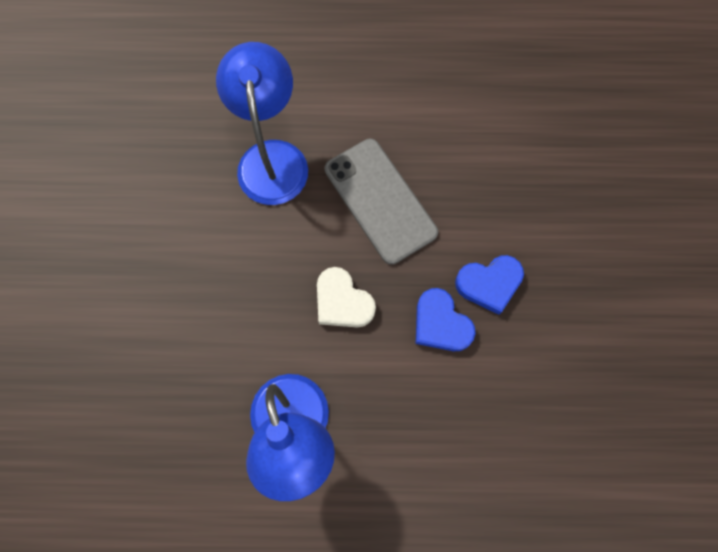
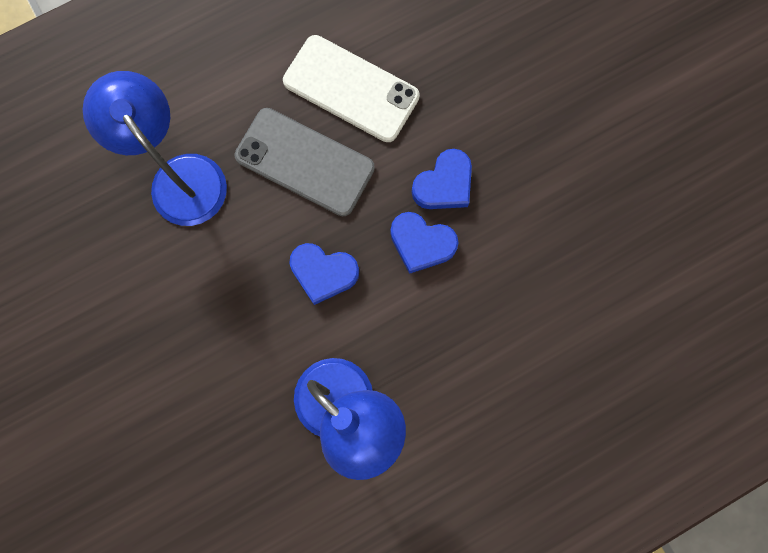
camera: 30 degrees left, 5 degrees up
(342, 302) = (323, 273): white heart -> blue heart
(454, 161) = (351, 89): none -> white phone

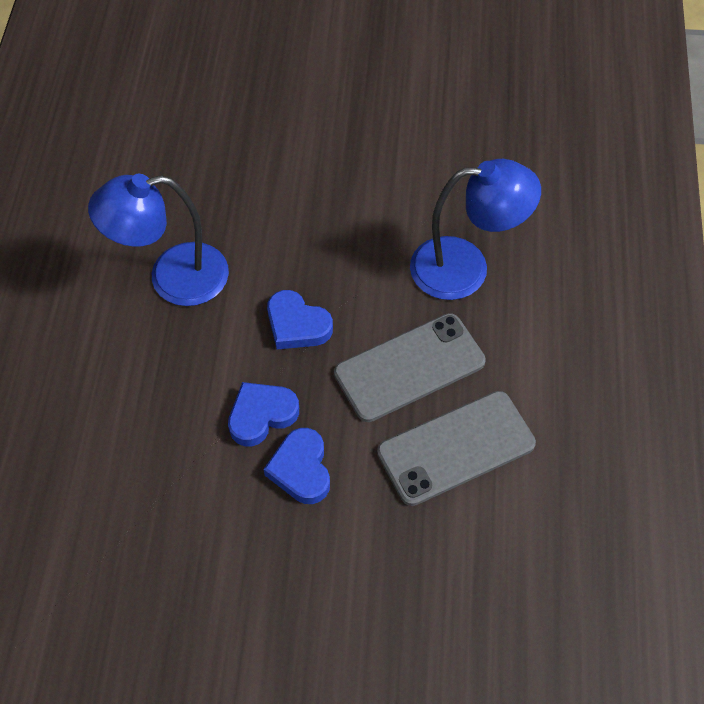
camera: 125 degrees right, 20 degrees down
(323, 273) = (297, 325): blue heart -> blue heart turned 105 degrees counterclockwise
(351, 89) = (456, 448): white phone -> grey phone

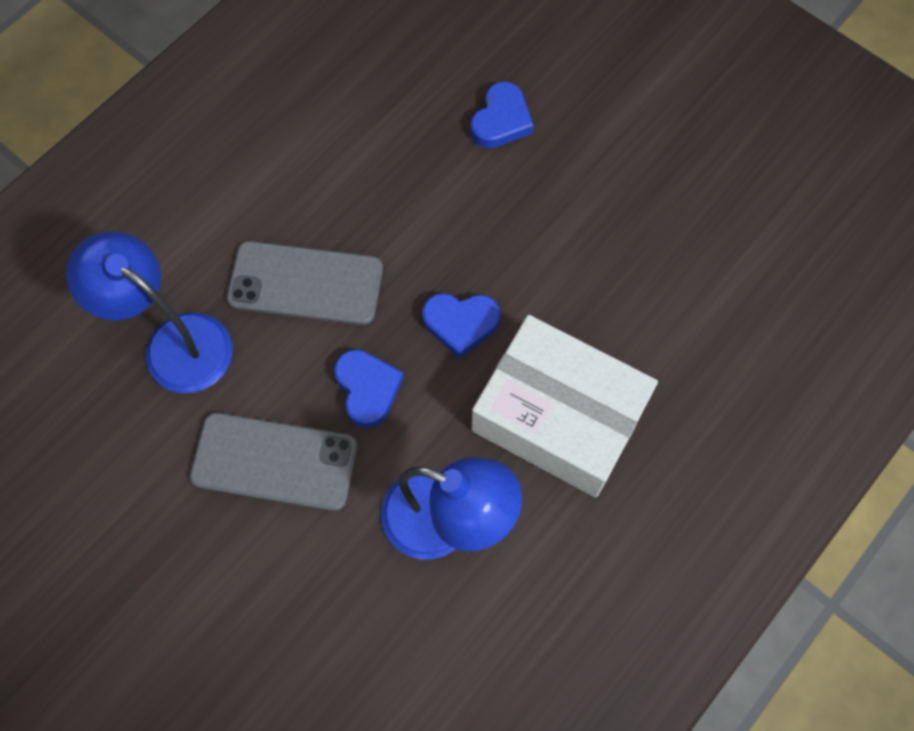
camera: 145 degrees left, 10 degrees up
(134, 395) = (558, 417): none -> white box
(301, 469) = (462, 257): blue heart -> blue heart (501, 120)
(456, 448) = (328, 195): grey phone -> grey phone (274, 461)

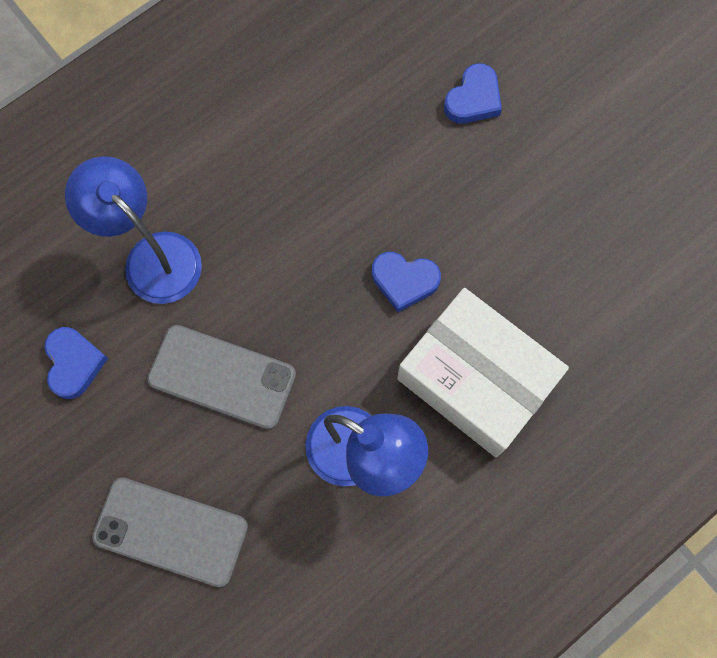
camera: 10 degrees right, 5 degrees up
(306, 283) = (274, 222): grey phone -> grey phone (171, 531)
(367, 389) = (313, 326): blue heart -> blue heart (74, 363)

